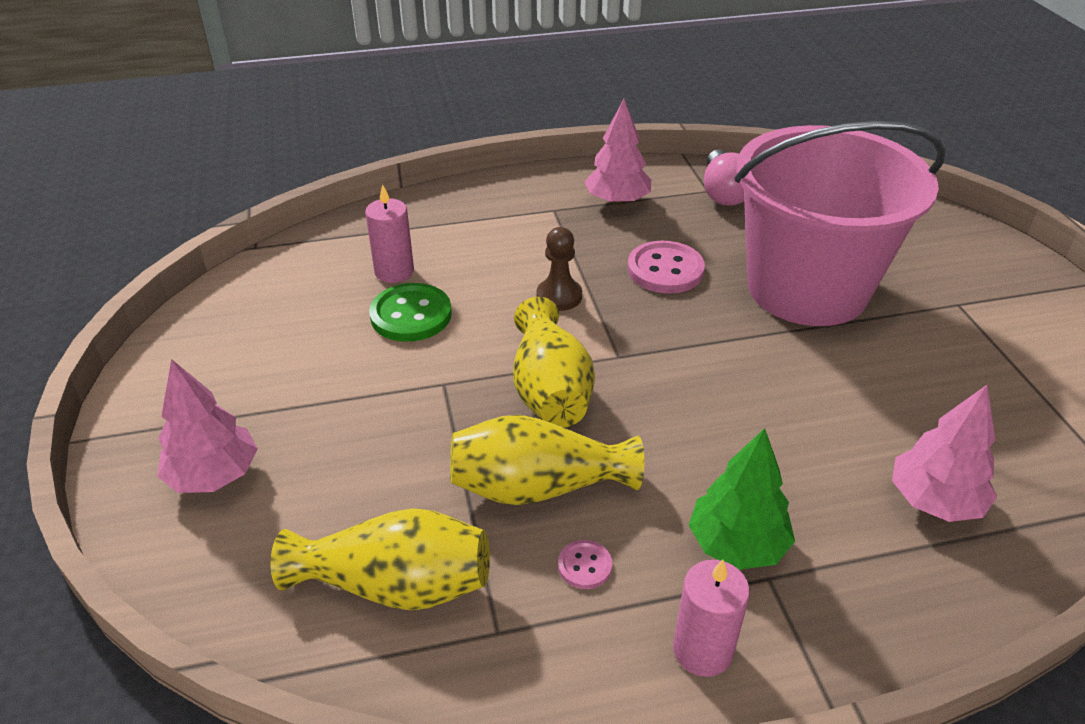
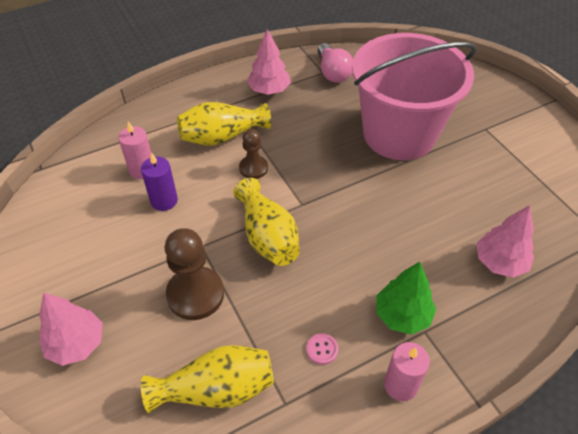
camera: 15 degrees left, 10 degrees up
(411, 315) = (164, 201): green button -> purple candle
(411, 446) = (195, 294): none -> brown pawn
(538, 487) = (280, 304): yellow vase -> yellow vase (222, 136)
(665, 270) = (312, 136): pink button -> none

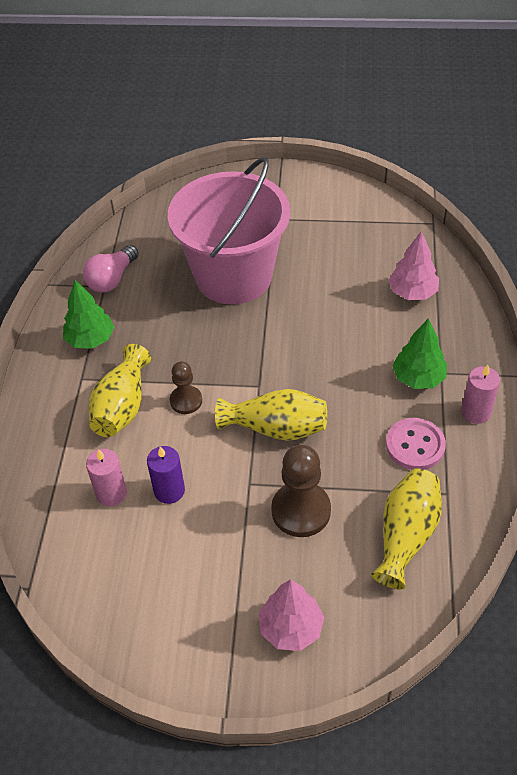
camera: 55 degrees left, 0 degrees up
(269, 90) = (90, 339): pink tree -> green tree
(322, 349) = (415, 445): pink button -> pink button, size x1.98
(333, 72) = (112, 279): pink light bulb -> pink light bulb turned 105 degrees clockwise

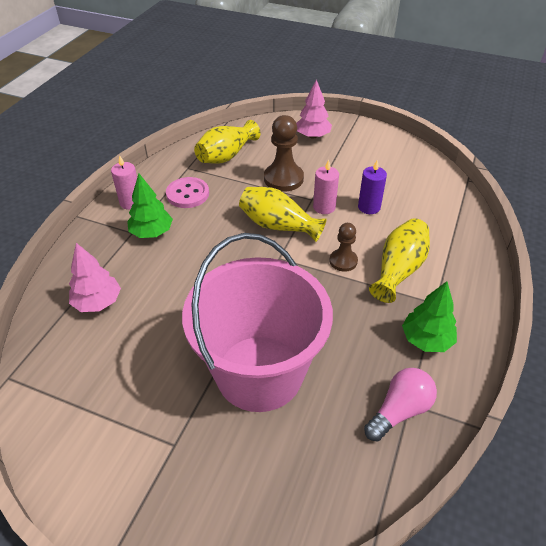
camera: 165 degrees left, 5 degrees down
(111, 493) = (411, 214): pink candle -> pink candle (324, 207)

